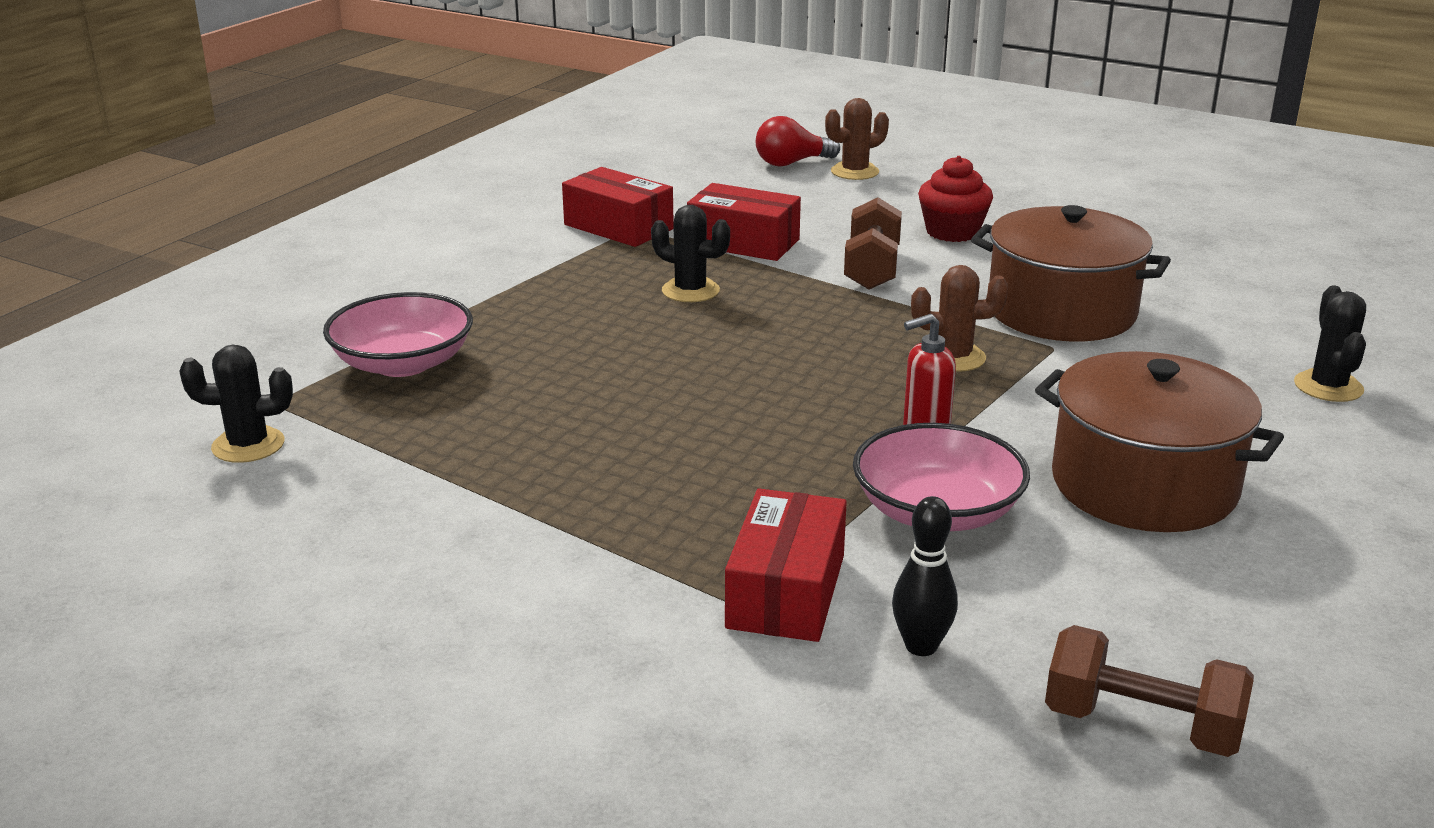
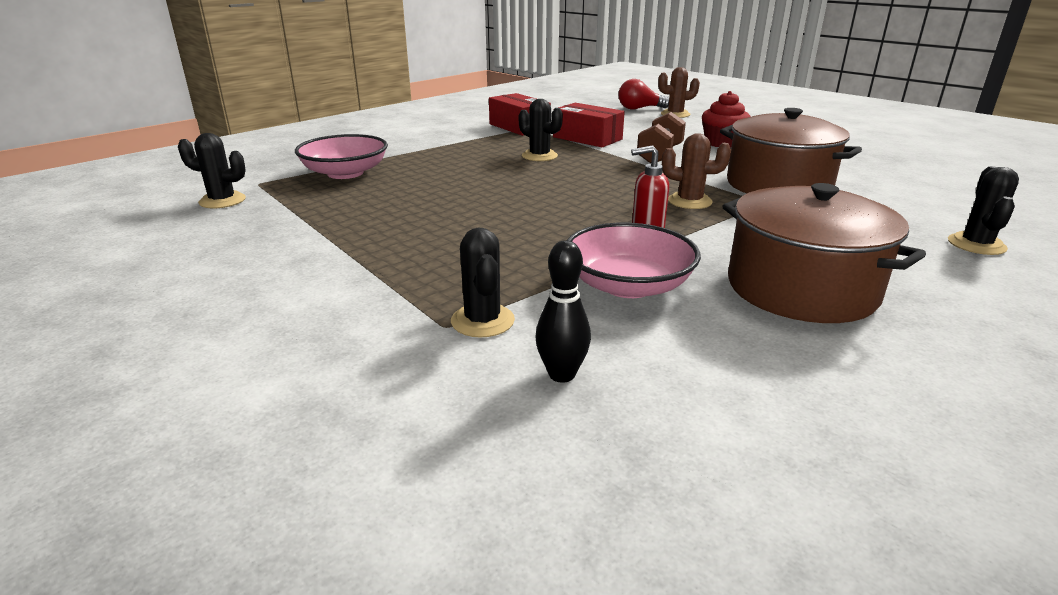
camera: 15 degrees right, 0 degrees up
(786, 591) = (482, 321): red box -> black cactus
(1141, 725) = (727, 474): brown dumbbell -> none

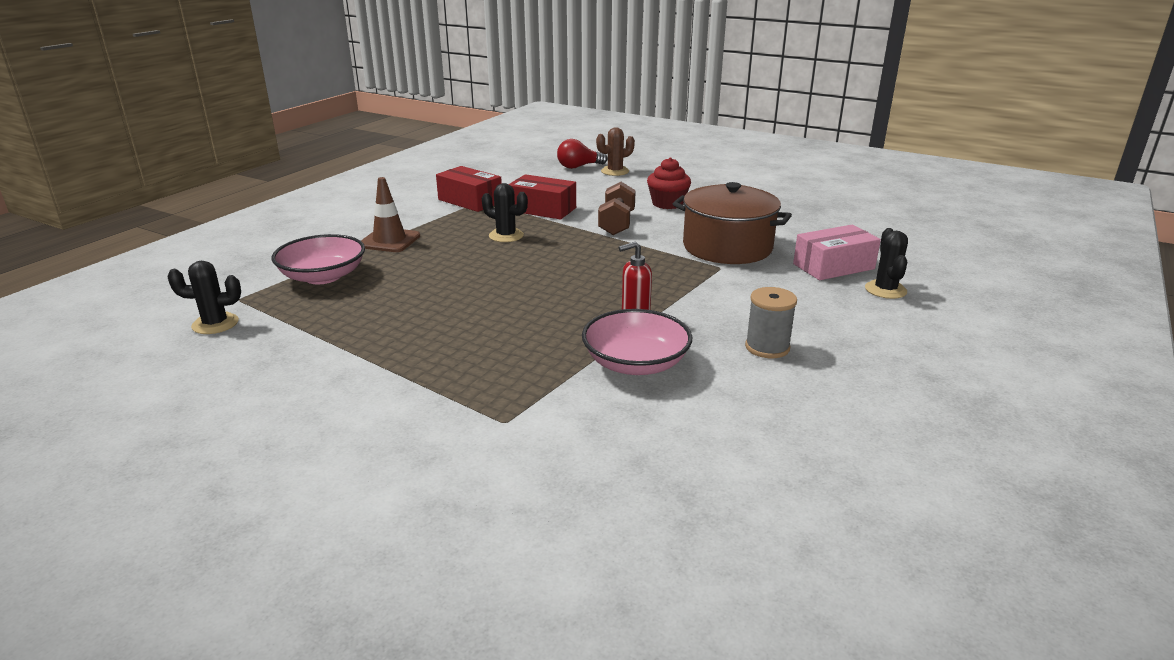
camera: 15 degrees left, 0 degrees up
(425, 151) = (389, 241): none -> brown traffic cone
(482, 321) = (532, 412): black cactus -> none
(561, 374) = (613, 447): black bowling pin -> none
(689, 201) = (658, 273): brown cactus -> none
(801, 288) = (767, 347): brown pot -> grey spool
(908, 214) = (833, 266): none -> pink box

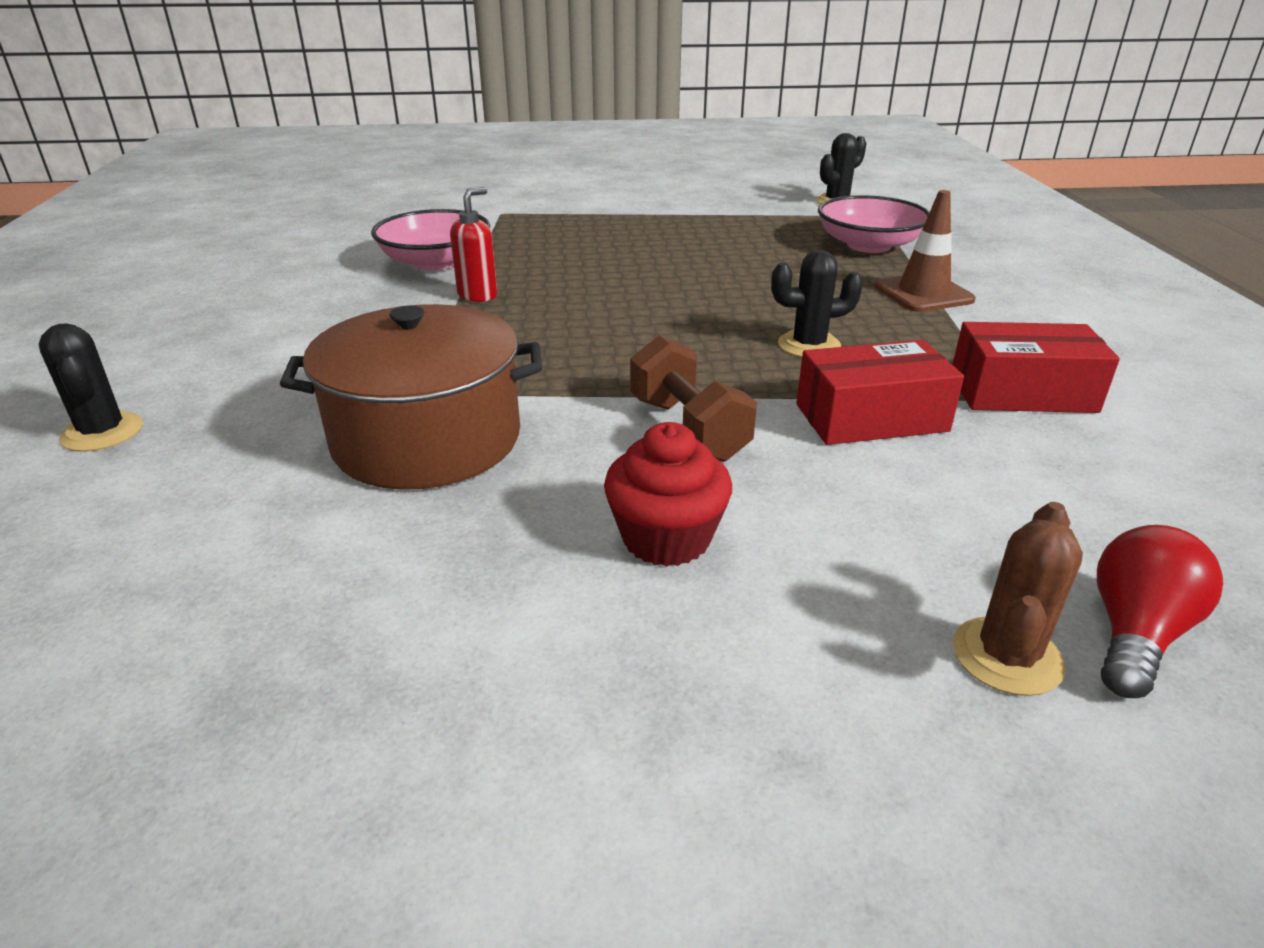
camera: 145 degrees right, 5 degrees up
(767, 347) = (299, 306): grey spool -> none
(833, 266) = (197, 458): pink box -> none

